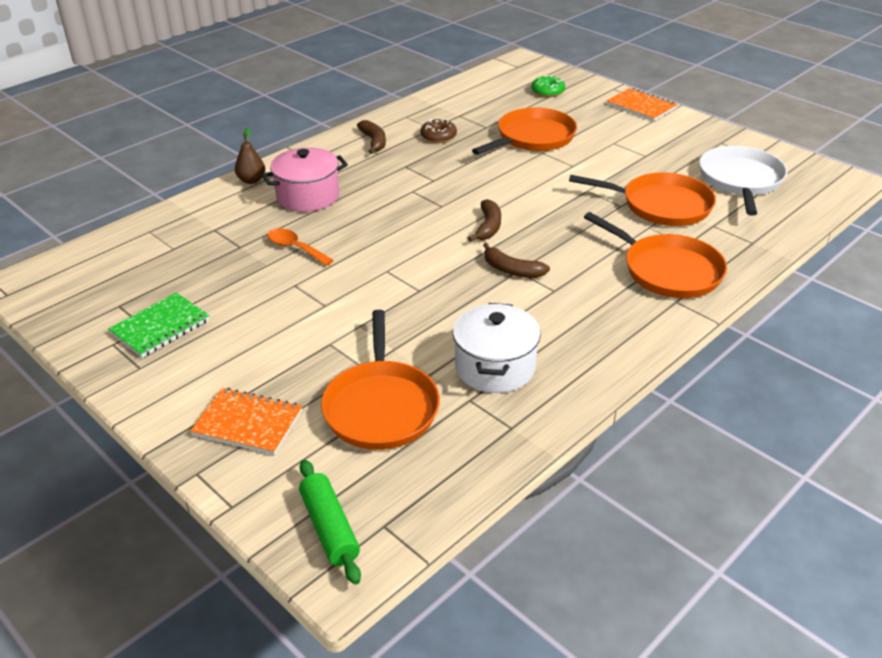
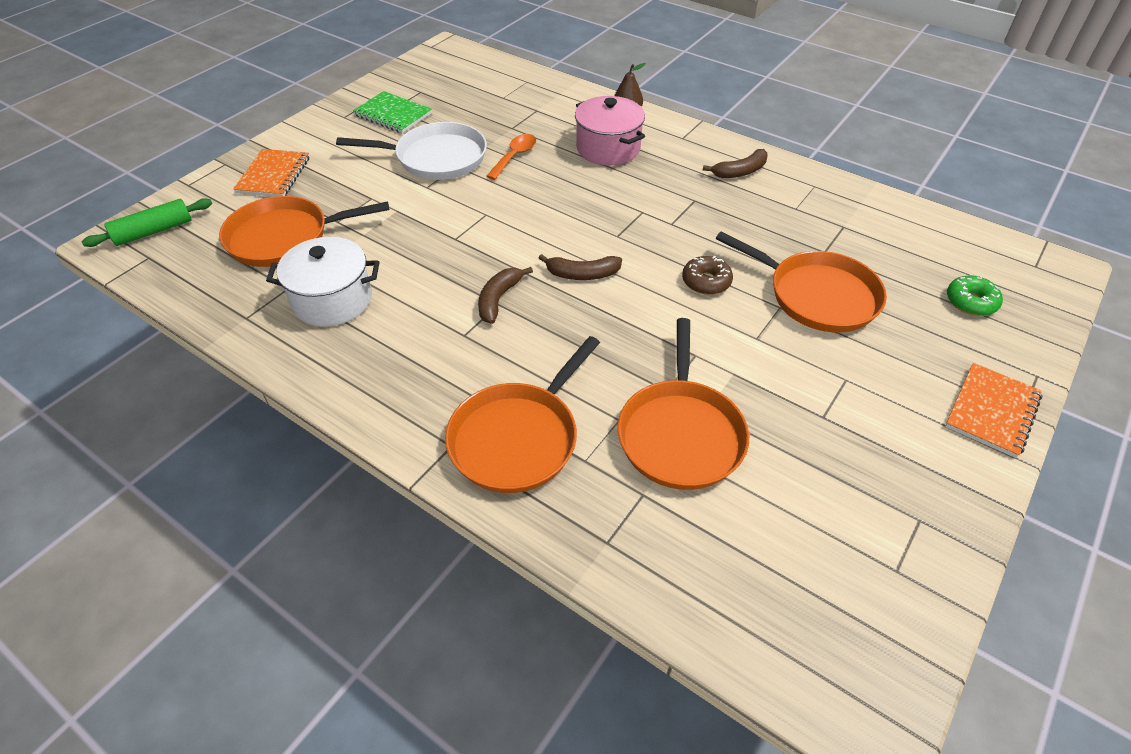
camera: 80 degrees right, 10 degrees up
(438, 137) = (777, 216): brown donut -> brown donut (706, 282)
(740, 180) = (795, 540): white pan -> white pan (436, 158)

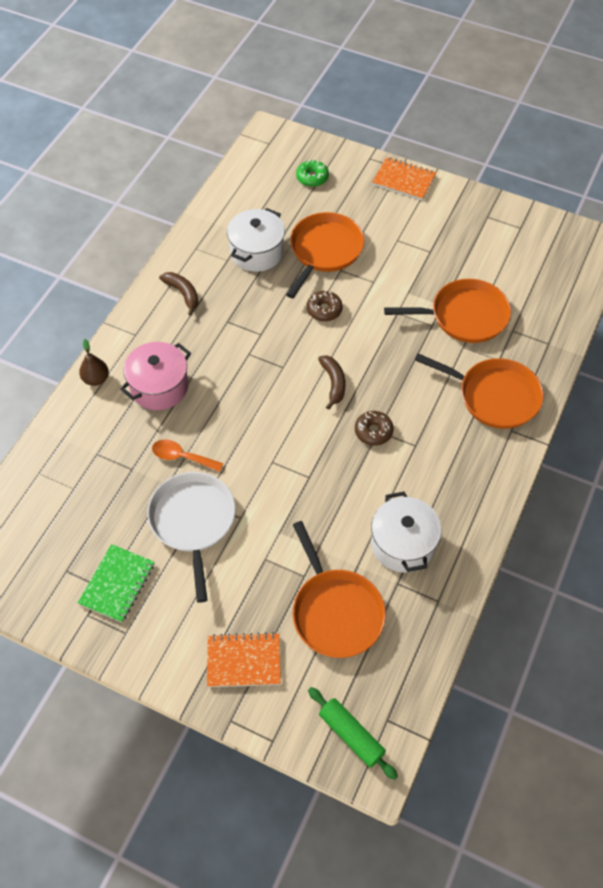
camera: 100 degrees left, 10 degrees up
(498, 299) = (373, 431): brown banana -> brown donut
(810, 233) = (257, 252): none -> white pot

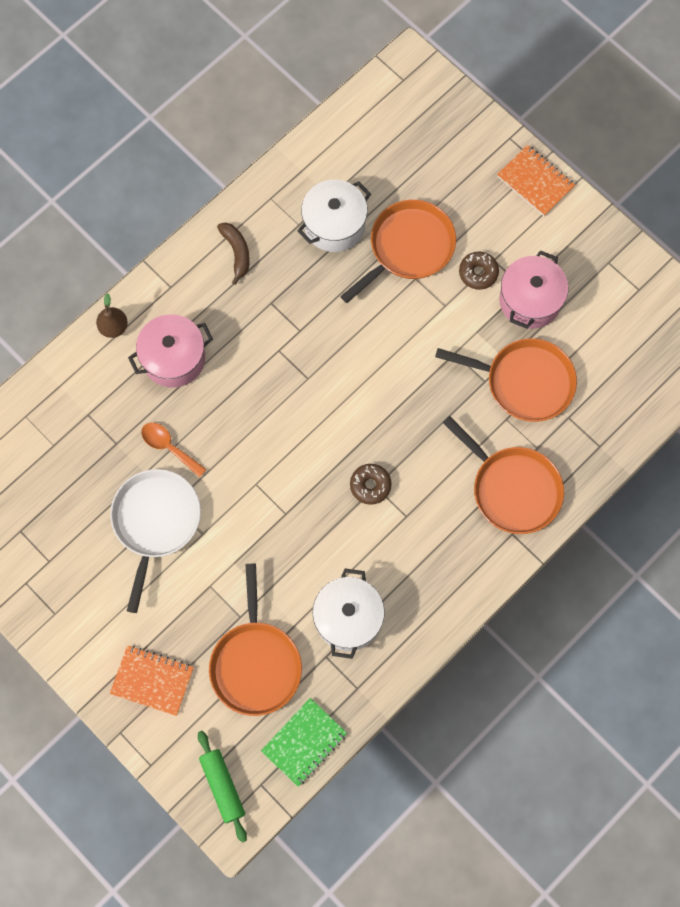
camera: 20 degrees right, 15 degrees up
(117, 584) = (62, 561): green notebook -> green notebook (304, 742)
(312, 177) = (433, 144): green donut -> none
(324, 310) = (378, 323): brown donut -> brown donut (478, 273)
(333, 383) = (352, 416): brown banana -> none
(439, 259) = (530, 300): none -> pink pot

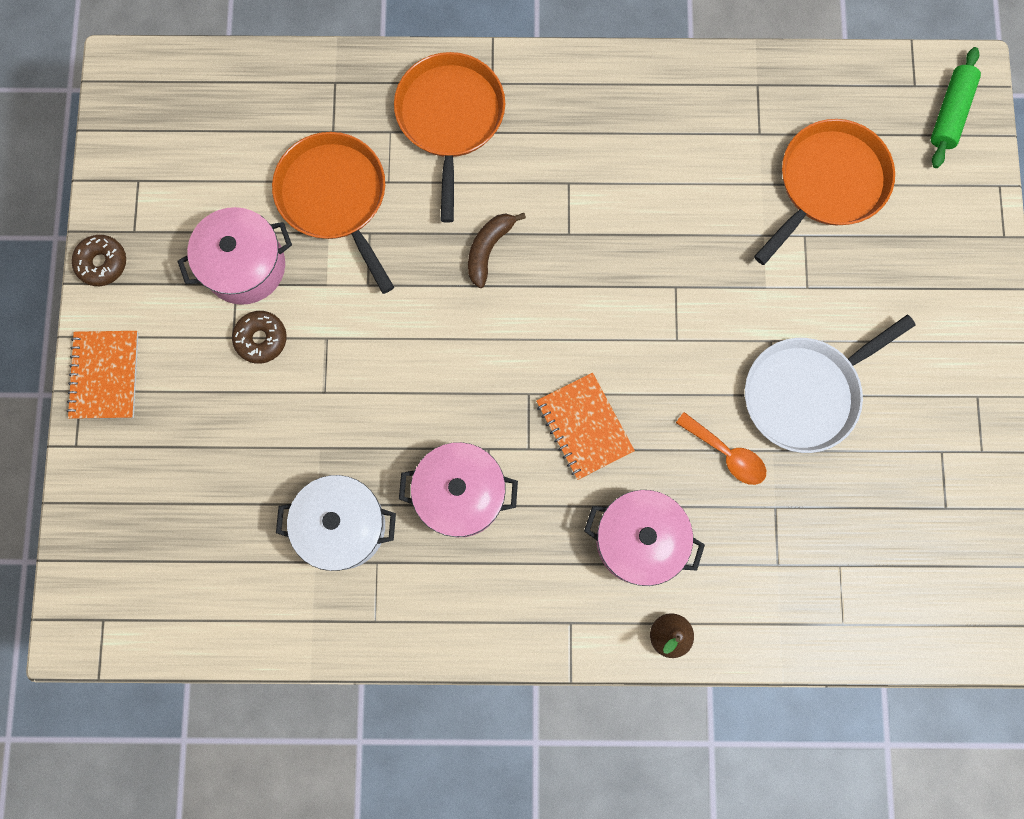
camera: 135 degrees left, 5 degrees up
(152, 680) = (936, 253): orange notebook -> orange notebook (584, 427)
(169, 447) = (726, 454): orange spoon -> orange spoon turned 45 degrees counterclockwise
(237, 252) = (468, 594): brown banana -> brown banana (488, 249)
(290, 295) = (460, 494): none -> pink pot
(304, 742) = (845, 84): green notebook -> none
(348, 618) = (708, 146): white pot -> none
(370, 485) = (573, 239): brown donut -> brown donut (102, 263)
(408, 247) = (297, 430): orange pan -> none

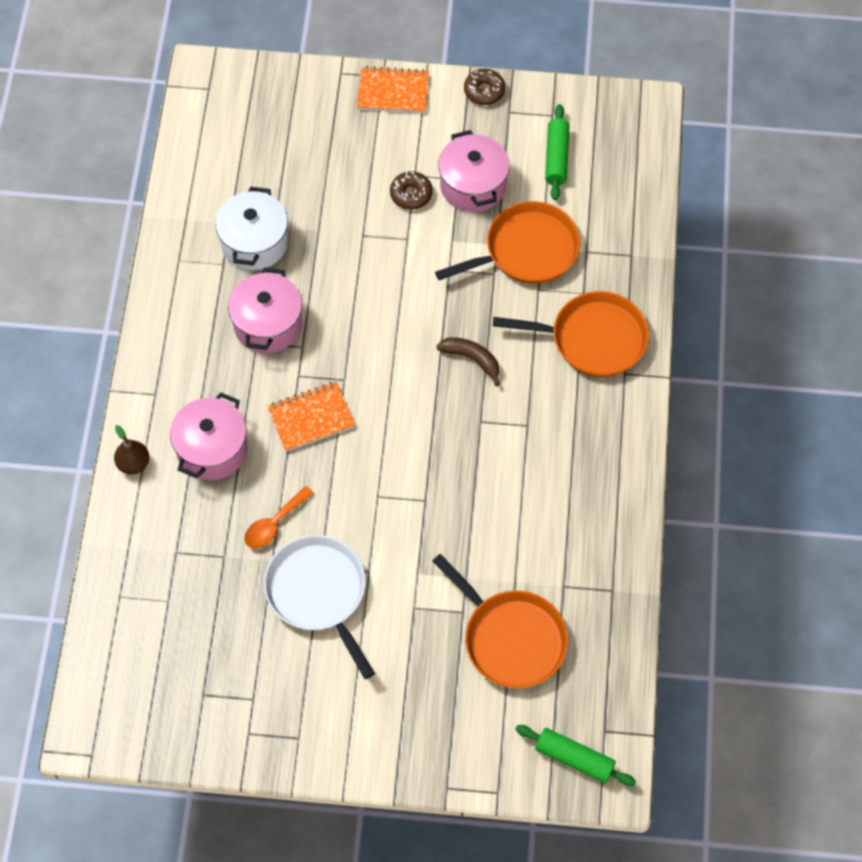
camera: 95 degrees right, 15 degrees down
(200, 172) = (556, 157): none -> green rolling pin

